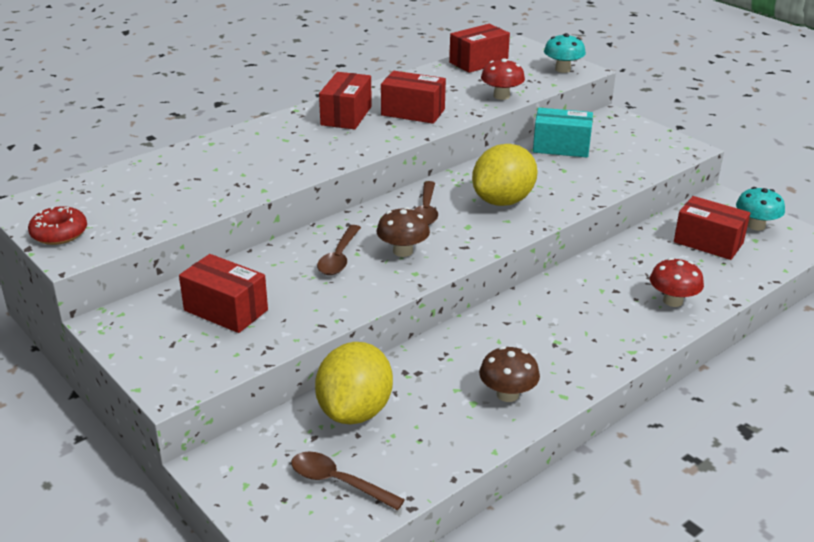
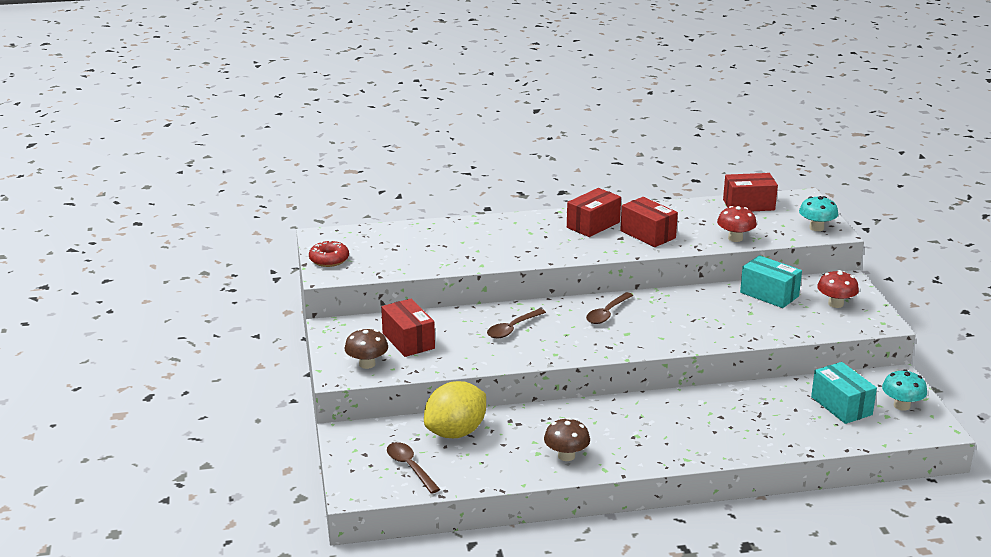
camera: 30 degrees right, 5 degrees down
(403, 251) = (561, 337): brown mushroom -> brown mushroom (367, 364)
(503, 201) = (674, 323): yellow lemon -> none
(672, 301) = (759, 437): red mushroom -> red mushroom (835, 304)
(708, 242) = (841, 406): red box -> turquoise box

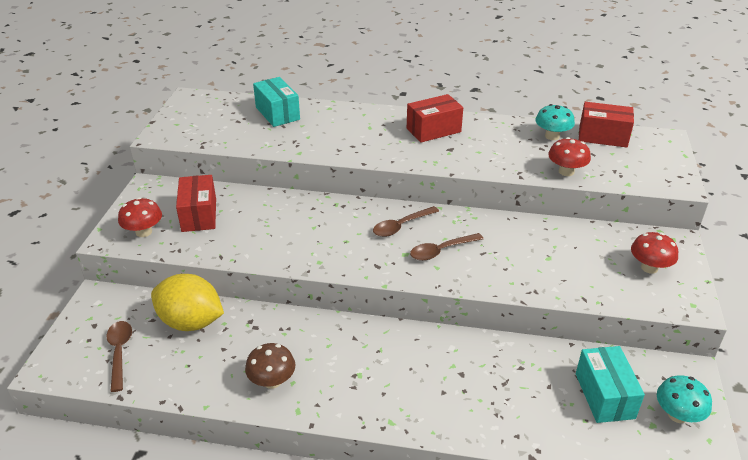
camera: 20 degrees right, 10 degrees up
(329, 260) = (175, 121): red donut -> none
(367, 364) = (143, 232): brown mushroom -> red mushroom
(456, 432) = (191, 322): yellow lemon -> yellow lemon turned 45 degrees clockwise
(512, 328) = (300, 223): brown spoon -> brown spoon (441, 251)
(648, 234) = (479, 150): red box -> none
(769, 294) = (581, 239): turquoise box -> turquoise box (277, 113)
(816, 228) = (662, 176): turquoise mushroom -> turquoise mushroom (552, 136)

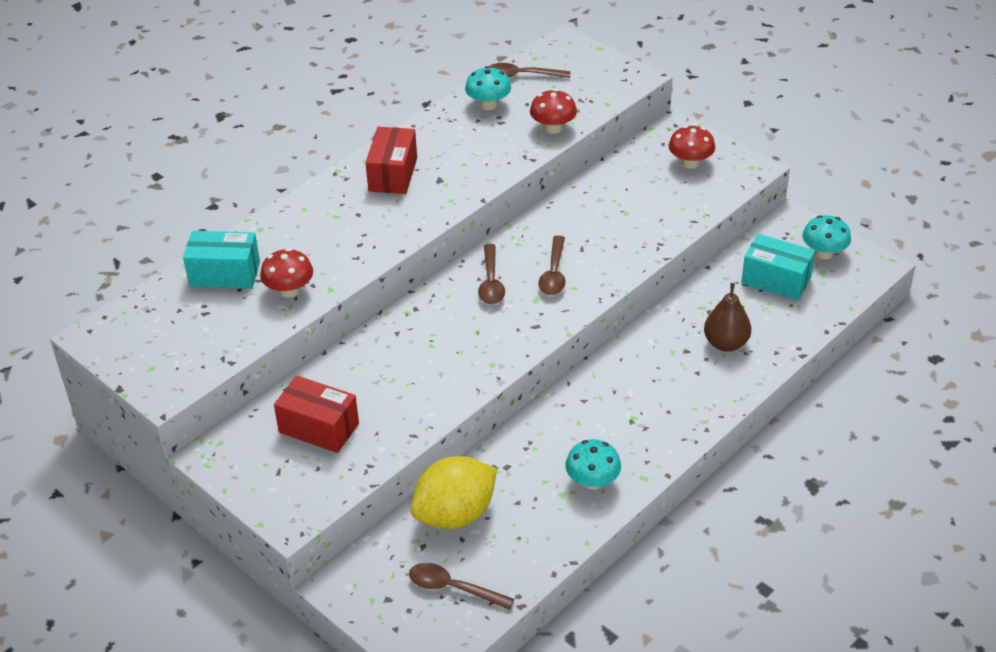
camera: 55 degrees left, 5 degrees up
(143, 232) = (306, 485): red mushroom -> red mushroom (289, 290)
(272, 381) = (592, 481): brown mushroom -> turquoise mushroom
(494, 395) = (726, 343): none -> brown pear
(602, 136) = (522, 75): red box -> brown spoon

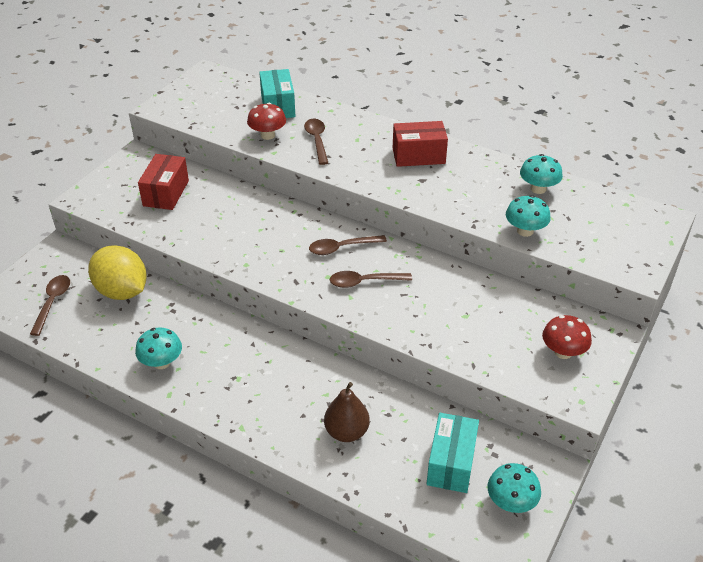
camera: 75 degrees right, 0 degrees up
(522, 75) = (593, 201): brown spoon -> brown spoon (317, 141)
(553, 128) = (525, 231): red mushroom -> turquoise mushroom

